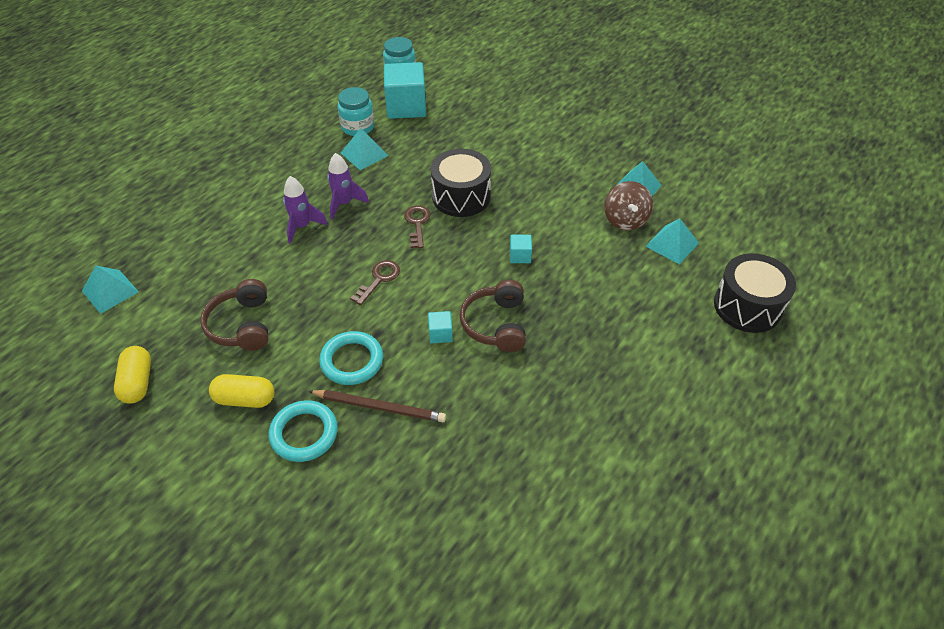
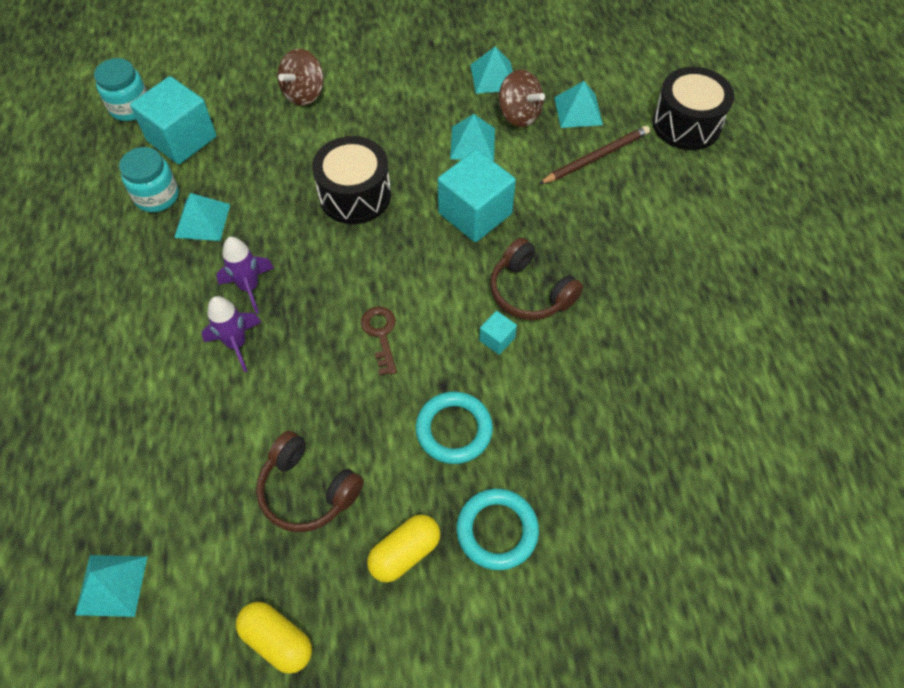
camera: 45 degrees left, 10 degrees up
(379, 407) = (529, 448): brown pencil -> brown pencil (596, 157)
(417, 223) = (347, 253): brown key -> none
(502, 124) = (304, 94): none -> brown spinning top
(520, 256) = (475, 213): turquoise cube -> turquoise cube, size x2.24
(571, 216) = (472, 143): none -> turquoise pyramid

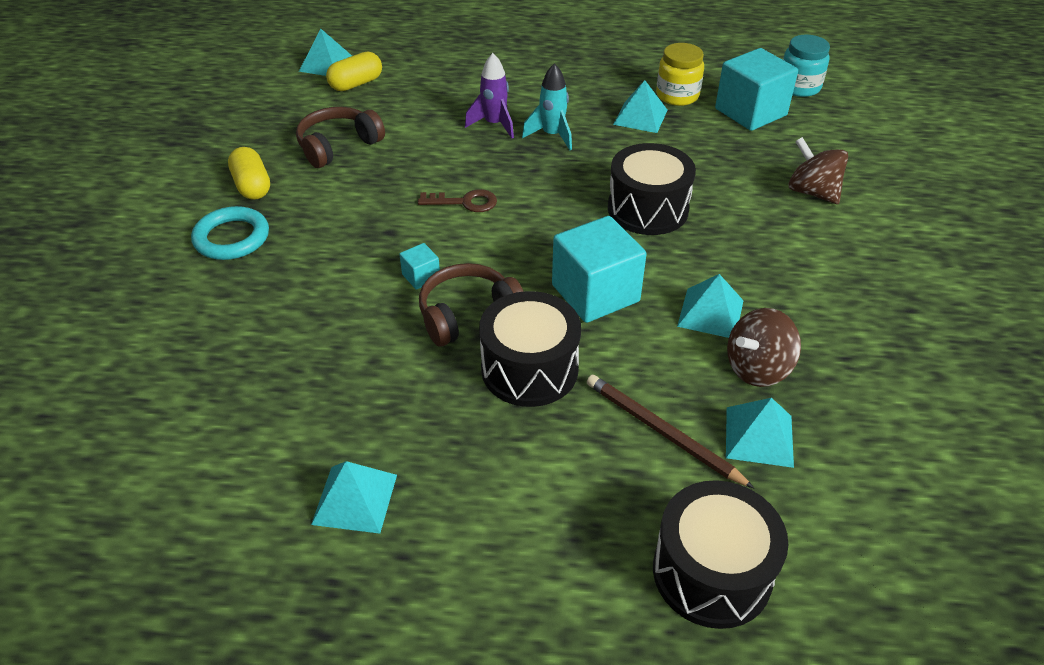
camera: 105 degrees right, 15 degrees down
(157, 196) = (677, 96): turquoise jar -> yellow jar
(249, 287) = (552, 135): purple rocket -> turquoise rocket
(277, 640) = (236, 122): yellow capsule -> yellow capsule (356, 84)
(454, 430) = (340, 230): turquoise ring -> none
(493, 77) = (837, 358): turquoise pyramid -> turquoise pyramid (354, 499)
(571, 238) = (529, 369): none -> black drum
(596, 157) = (662, 432): brown pencil -> brown pencil turned 150 degrees clockwise

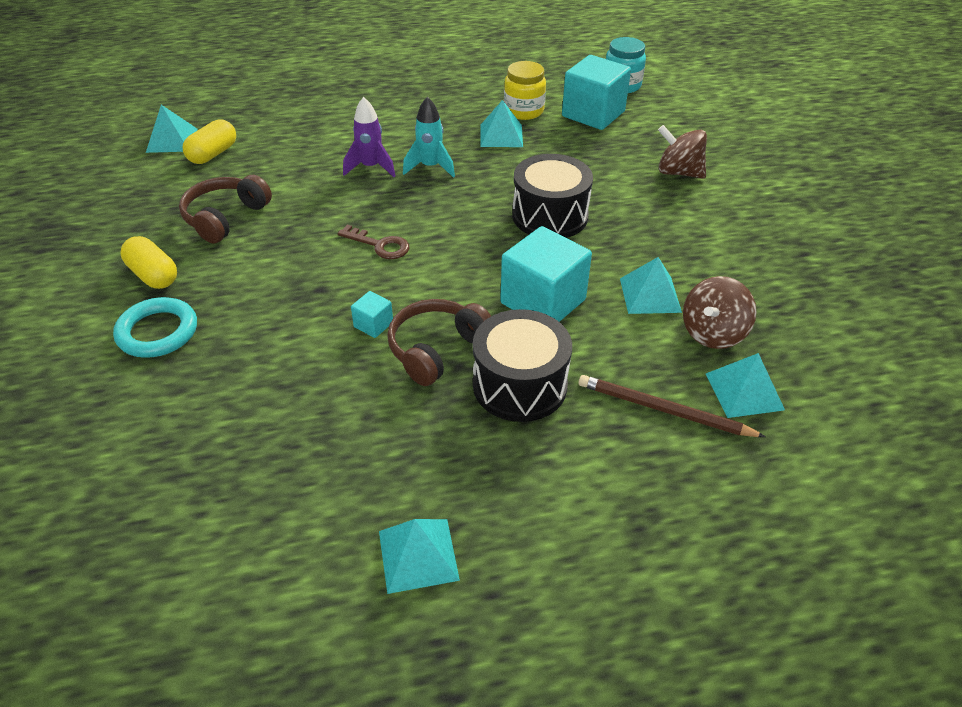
camera: 20 degrees left, 0 degrees up
(465, 202) = (380, 245): brown key -> brown key turned 45 degrees clockwise
(712, 572) = (768, 521): black drum -> none

